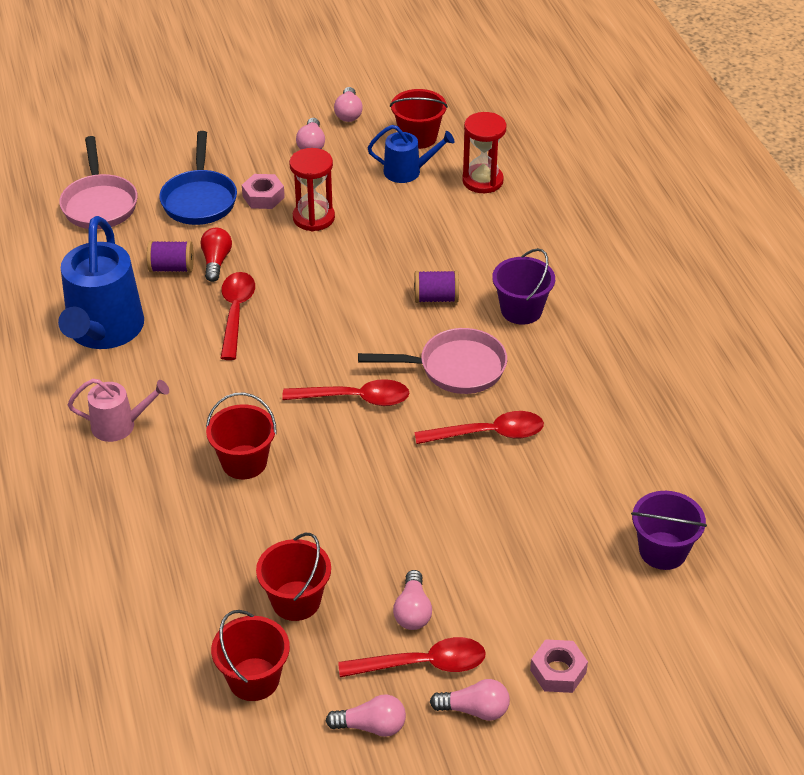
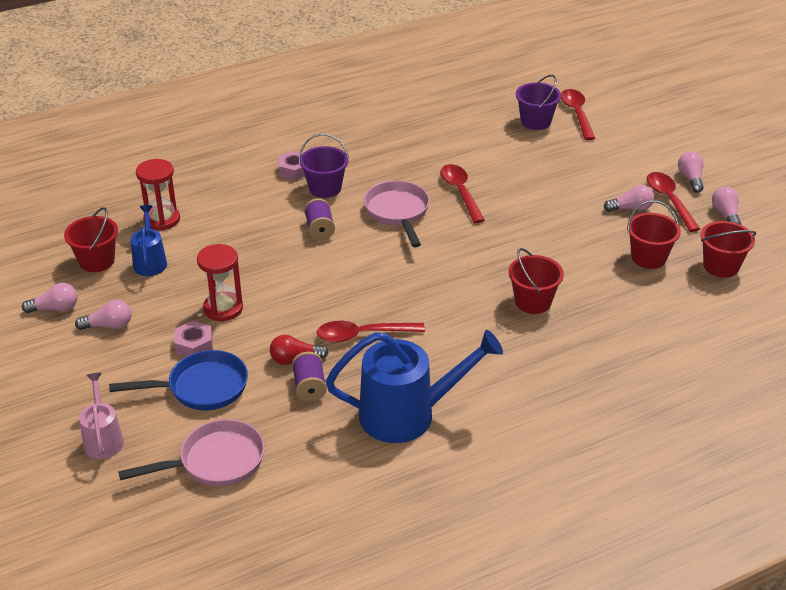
camera: 100 degrees left, 5 degrees down
(120, 425) = (520, 378): pink watering can -> pink watering can (103, 439)
(355, 398) = (445, 256): red spoon -> red spoon (577, 114)
(558, 671) = (646, 152): pink nut -> pink nut (294, 170)

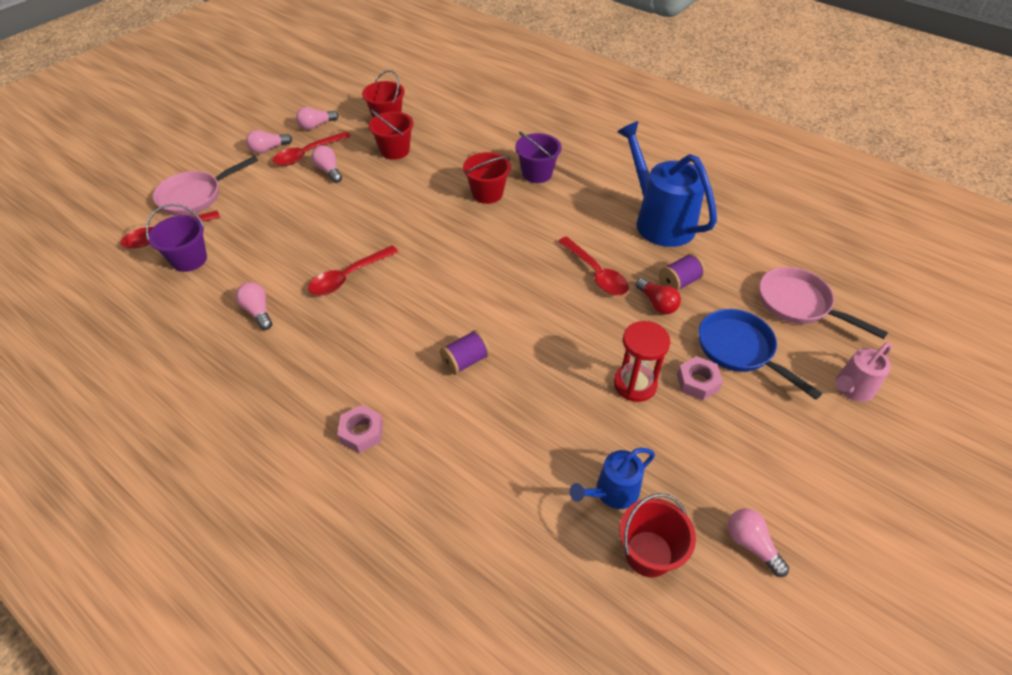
camera: 115 degrees left, 10 degrees up
(109, 325) = (732, 471): pink light bulb -> pink light bulb (258, 311)
(162, 219) = (530, 526): red hourglass -> none
(325, 188) = (387, 387): purple bucket -> purple bucket (537, 173)
(398, 213) = (405, 311): pink pan -> pink pan (195, 196)

